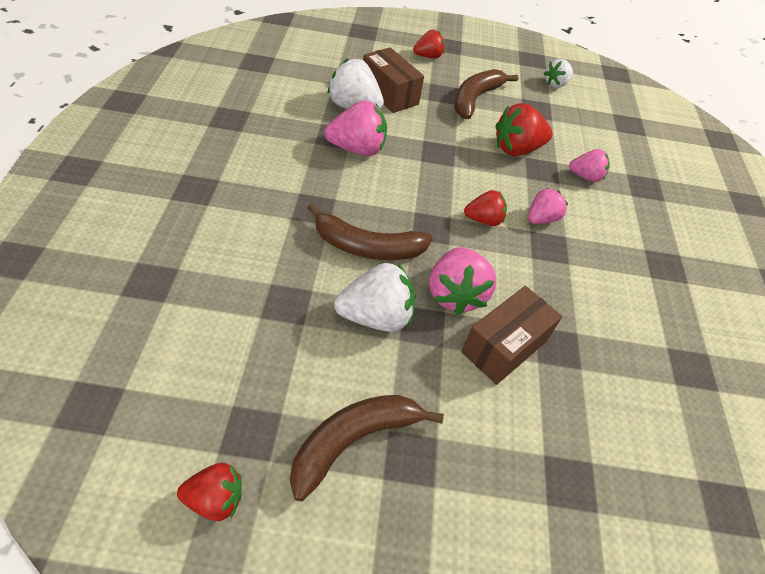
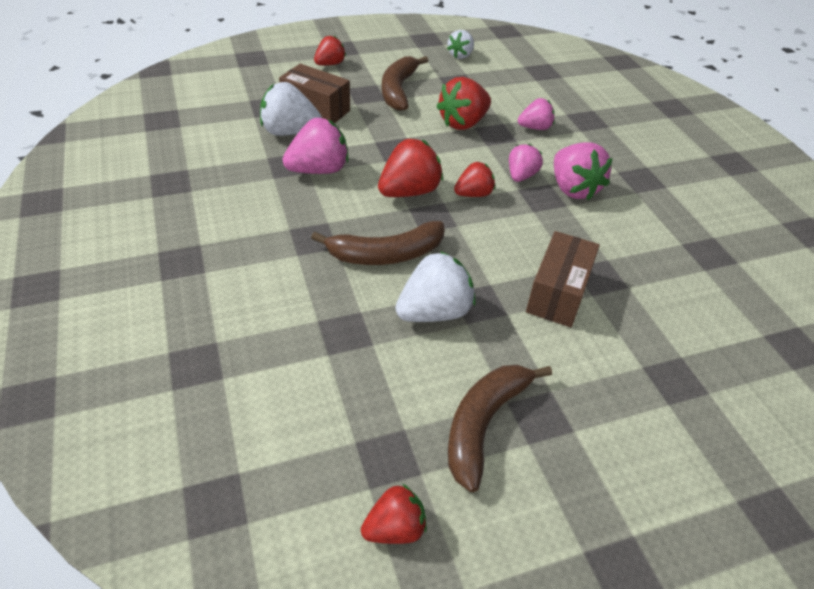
camera: 20 degrees left, 5 degrees down
(425, 196) = (409, 192): none -> red strawberry
(455, 294) = (490, 266): pink strawberry -> pink strawberry (573, 189)

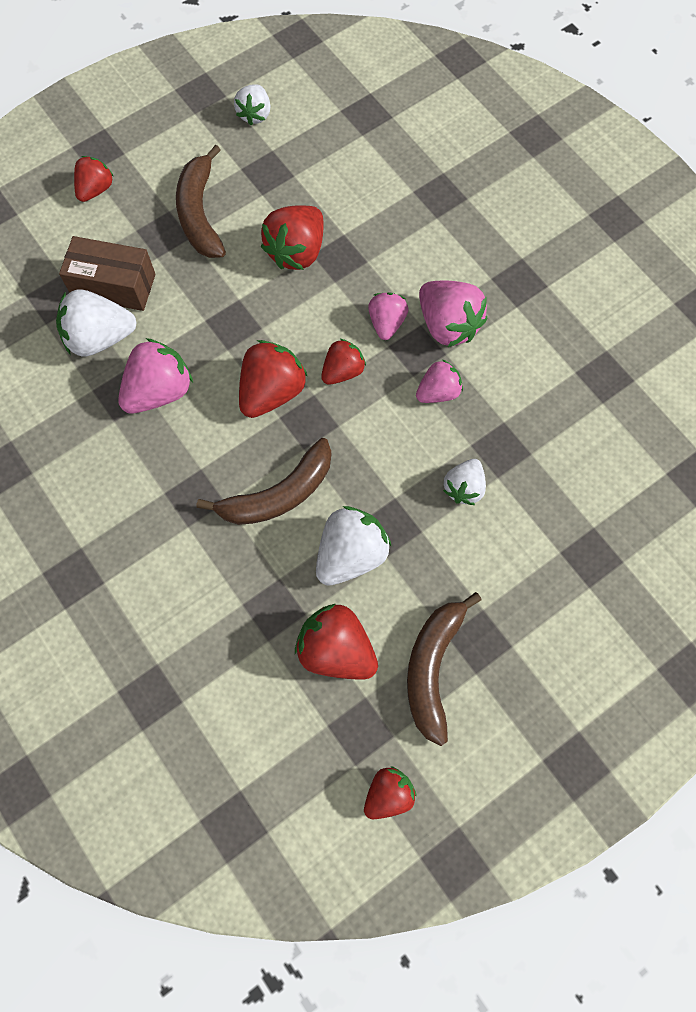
camera: 15 degrees left, 25 degrees up
(391, 380) = (336, 650): none -> red strawberry
(535, 128) = (382, 231): pink strawberry -> pink strawberry (438, 392)
(557, 293) = (464, 487): brown box -> white strawberry

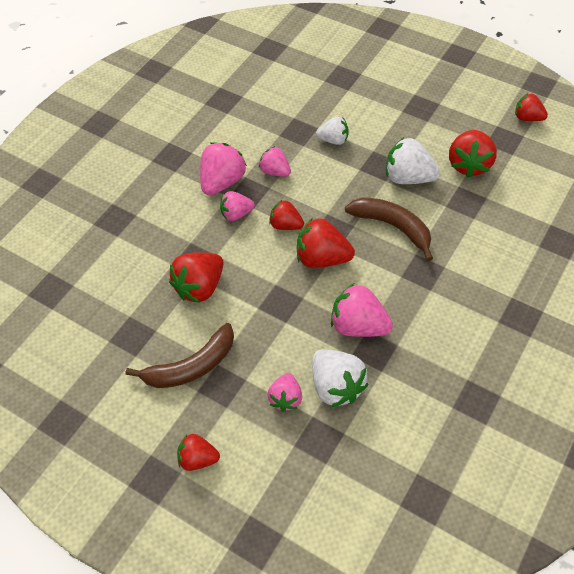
camera: 110 degrees left, 15 degrees down
(114, 285) = (286, 398): brown box -> pink strawberry
(255, 114) = (75, 368): white strawberry -> none
(296, 251) = (200, 287): red strawberry -> red strawberry turned 120 degrees clockwise
(432, 668) = (449, 121): brown banana -> none

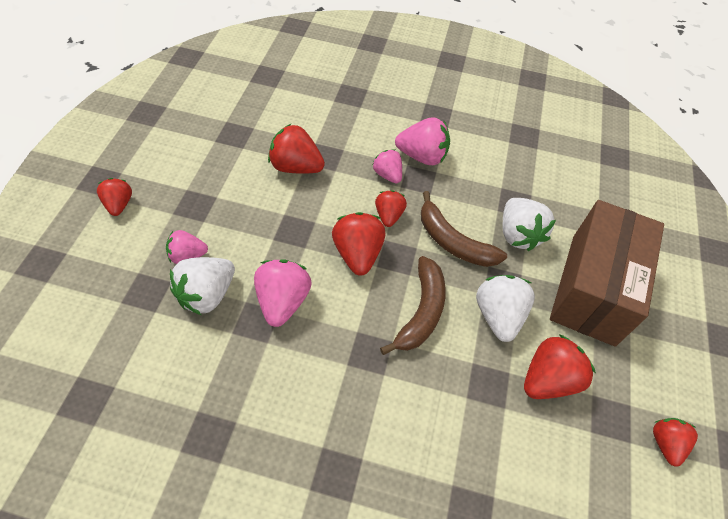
camera: 65 degrees right, 0 degrees up
(191, 366) = (210, 180): brown banana -> brown banana (453, 242)
(275, 171) = (452, 193): pink strawberry -> none
(333, 140) = (518, 235): white strawberry -> white strawberry, size x1.60
(397, 111) = (592, 288): none -> brown box
(469, 164) = (548, 380): red strawberry -> red strawberry turned 150 degrees clockwise

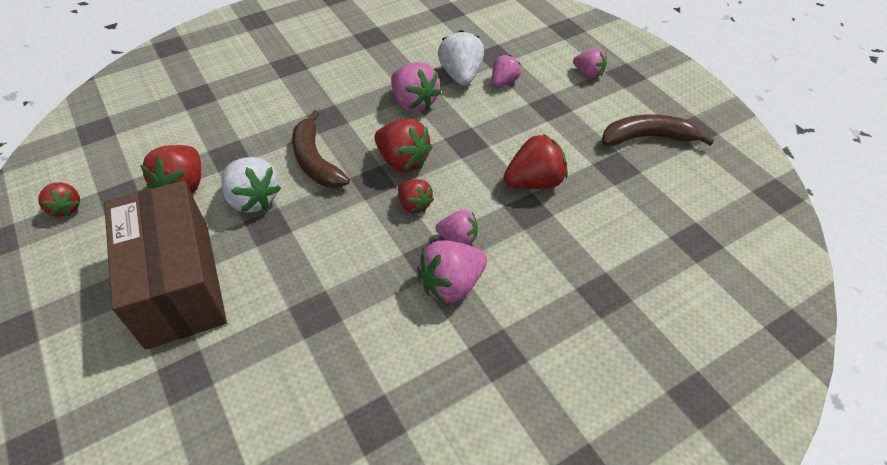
camera: 140 degrees right, 5 degrees down
(119, 204) = (588, 73): red strawberry -> pink strawberry
(453, 242) = (339, 226): brown banana -> brown banana (647, 137)
(518, 235) = (285, 280): white strawberry -> none

